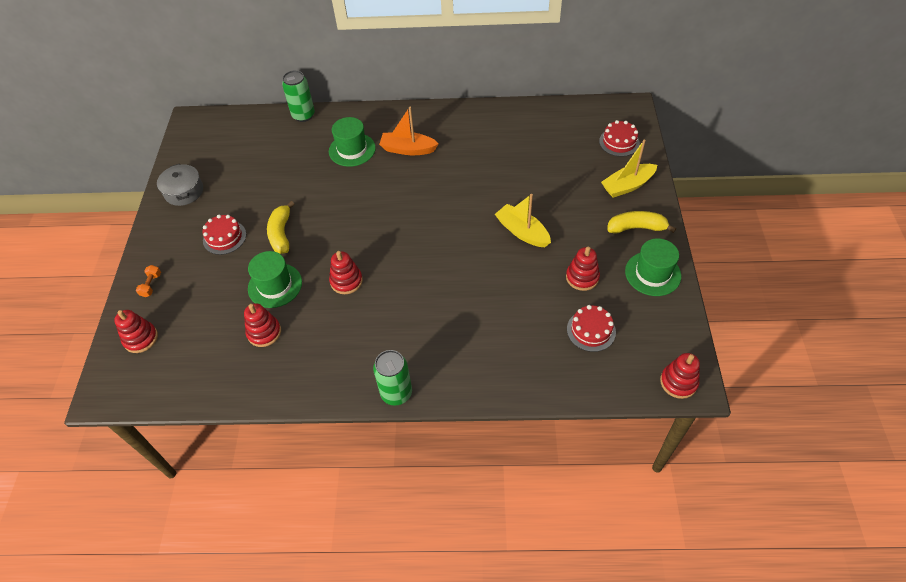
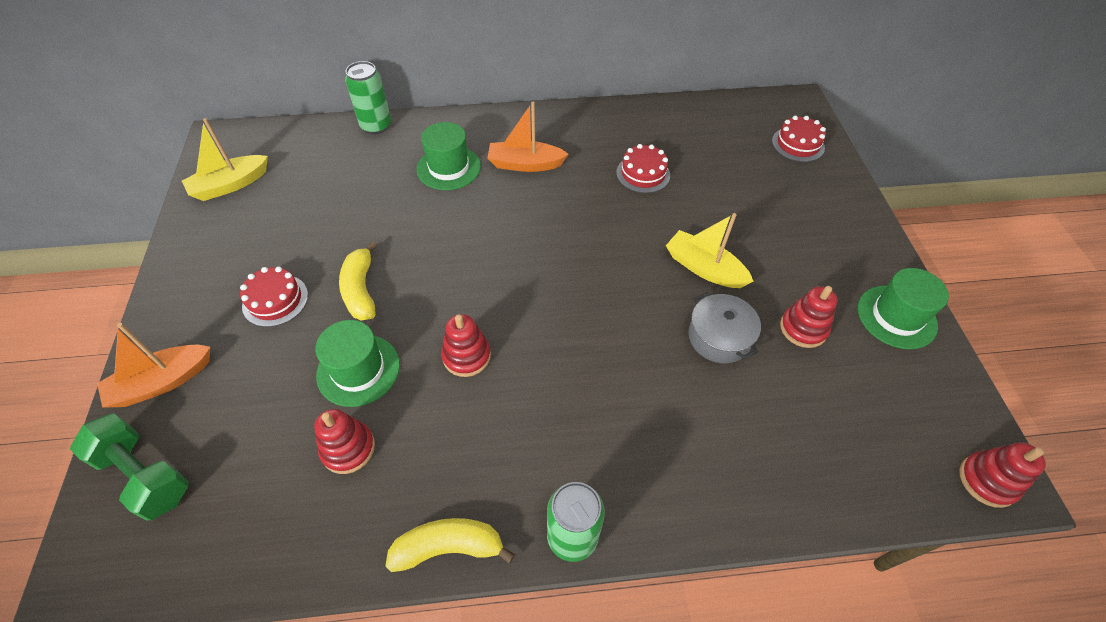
camera: 10 degrees left, 0 degrees up
(141, 338) = (145, 475): red stacking toy -> green dumbbell
(151, 285) = (162, 382): orange dumbbell -> orange boat
(184, 191) = (211, 236): grey pot -> grey pot (719, 337)
(591, 330) = (838, 408): red cake -> red cake (643, 174)
(627, 186) = (825, 199): yellow boat -> yellow boat (230, 185)
(636, 228) = (854, 254): yellow banana -> yellow banana (448, 547)

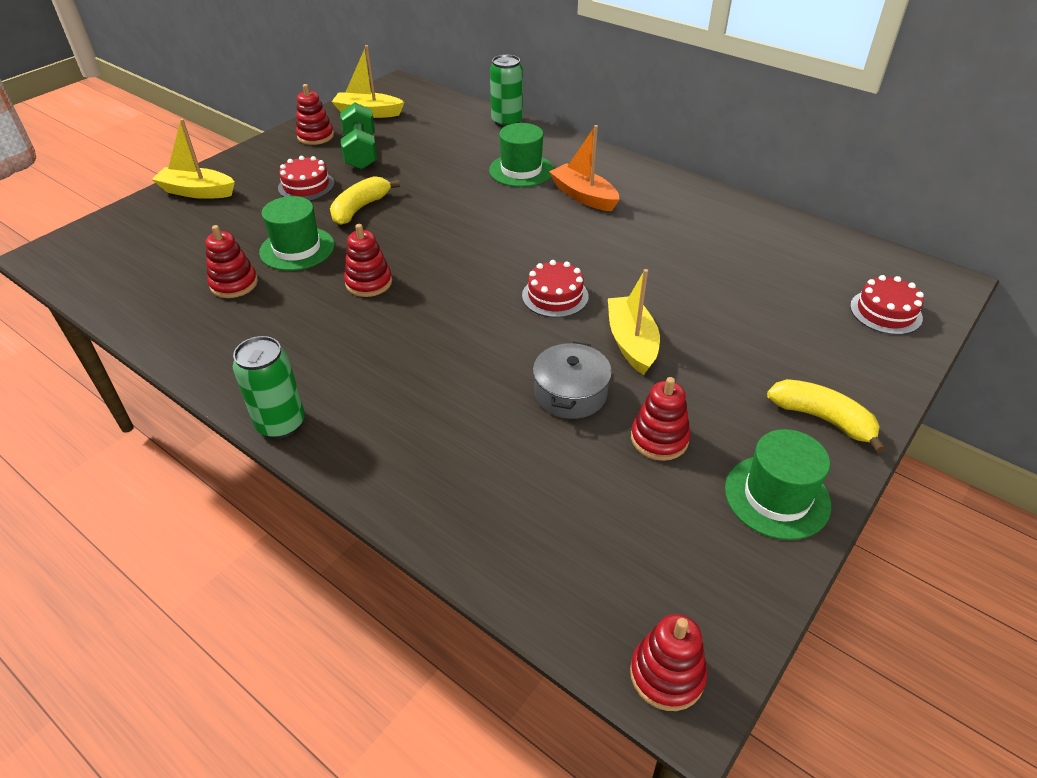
camera: 45 degrees right, 10 degrees down
(145, 475) = (132, 228): green dumbbell -> green dumbbell (361, 152)
(162, 382) = (197, 192): orange boat -> yellow boat
(209, 241) = (315, 136): none -> red stacking toy
(448, 547) = (209, 371): yellow banana -> yellow banana (822, 419)
(643, 174) = (678, 252): red cake -> red cake (555, 296)

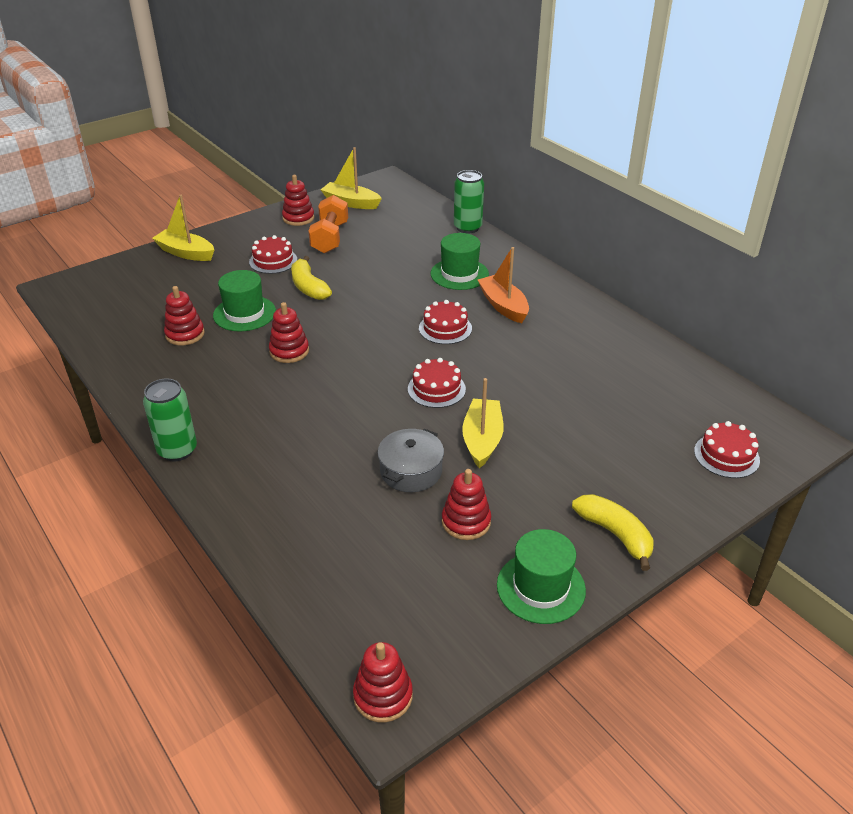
camera: 15 degrees right, 5 degrees down
(360, 208) = (308, 287): yellow banana -> yellow banana turned 75 degrees counterclockwise
(361, 152) = (330, 238): green dumbbell -> orange dumbbell
(533, 229) = (445, 328): none -> red cake

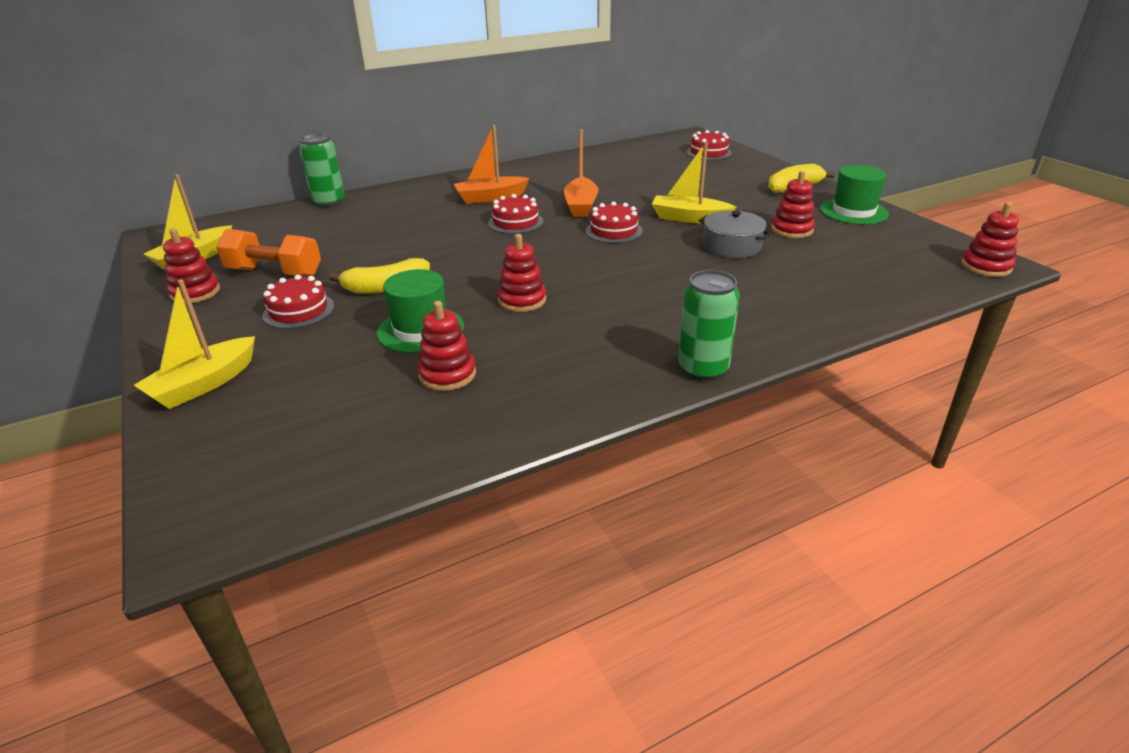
camera: 80 degrees left, 5 degrees down
(459, 274) = (420, 211): green hat -> none
(497, 363) = (581, 206): none -> orange boat

